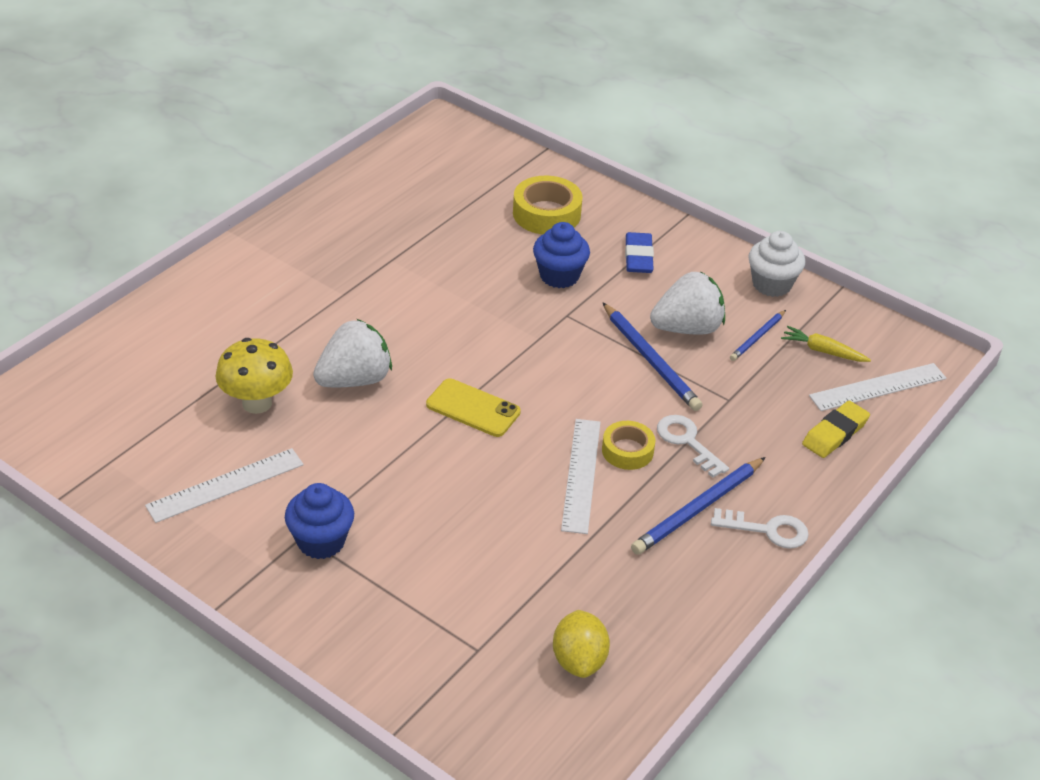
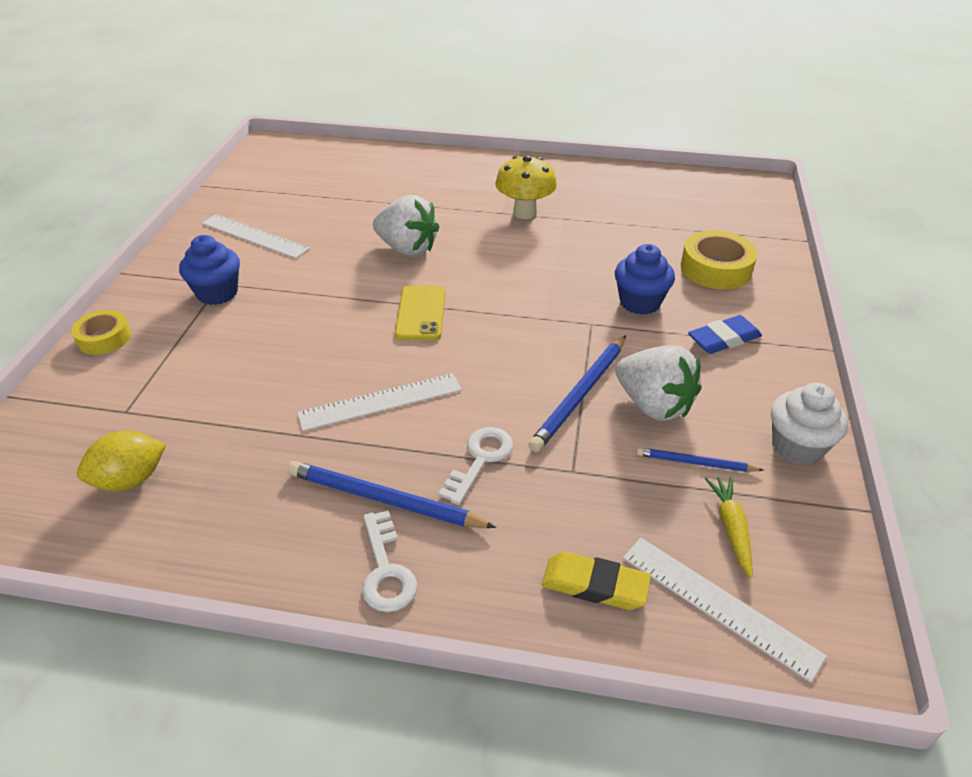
camera: 65 degrees right, 0 degrees up
(257, 403) = (348, 219): yellow mushroom -> yellow mushroom (525, 213)
(627, 451) = (435, 421): yellow tape -> yellow tape (104, 338)

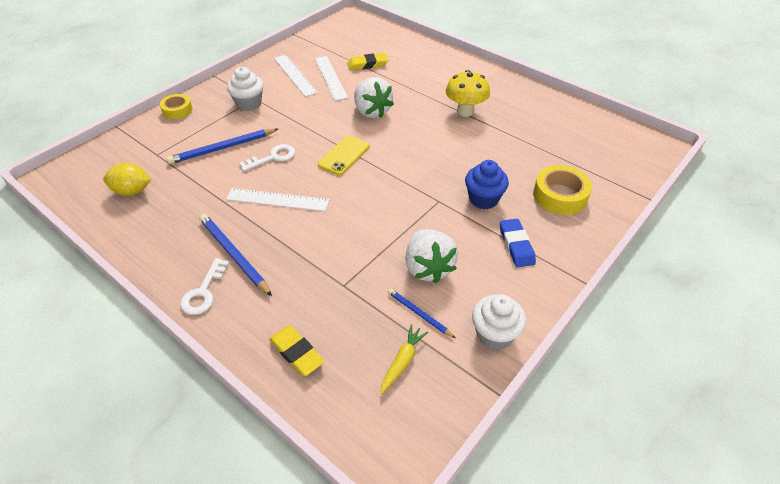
camera: 30 degrees right, 5 degrees up
(217, 293) = (249, 104): blue cupcake -> white cupcake
(348, 195) = (367, 64): none -> yellow eraser
(480, 459) = (300, 255): white key -> white key (272, 157)
(580, 395) = (390, 243): blue pencil -> blue pencil (222, 148)
(718, 605) = (352, 399): white ruler -> white ruler (330, 77)
(723, 339) = (516, 245): blue eraser -> blue eraser turned 75 degrees clockwise

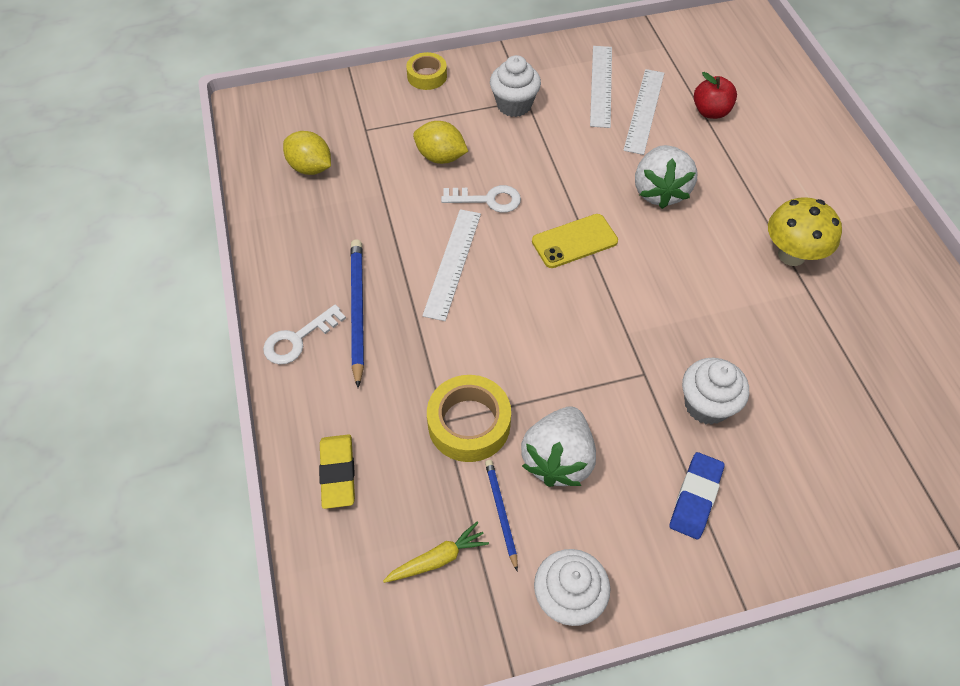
camera: 35 degrees right, 10 degrees up
(222, 148) = (440, 157): blue pencil -> yellow lemon
(277, 200) = (453, 263): white ruler -> white ruler turned 60 degrees clockwise
(367, 64) = (710, 112): yellow eraser -> red apple
(483, 199) = (706, 405): blue cupcake -> white cupcake
(560, 195) = (820, 461): yellow tape -> yellow tape (469, 424)

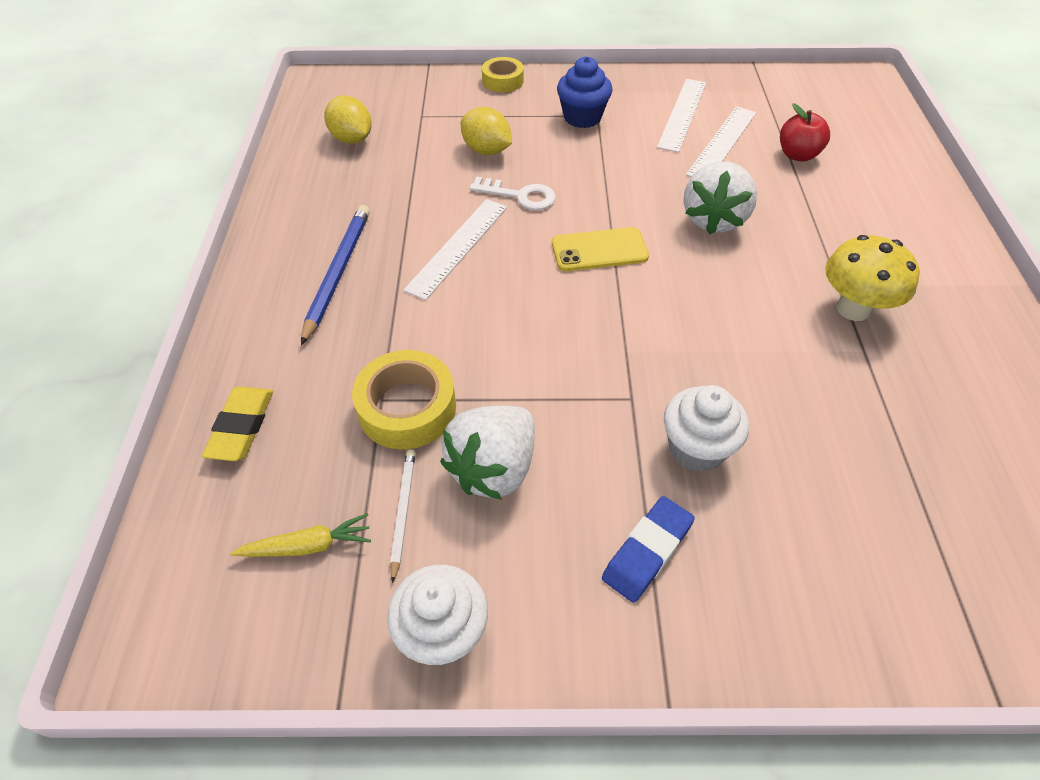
camera: 15 degrees right, 5 degrees down
(298, 339) = (264, 287): white key -> none
(501, 512) = (403, 512): blue pencil -> white pencil
(514, 105) = (582, 117): white cupcake -> blue cupcake

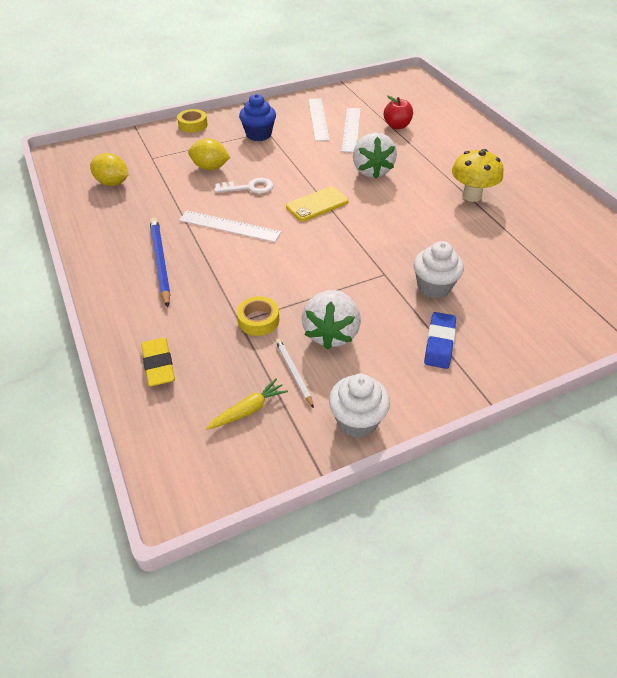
camera: 25 degrees left, 5 degrees down
(407, 408) = (258, 320): yellow tape -> yellow tape, size x0.64
(458, 247) = (229, 226): white ruler -> white ruler turned 75 degrees counterclockwise

